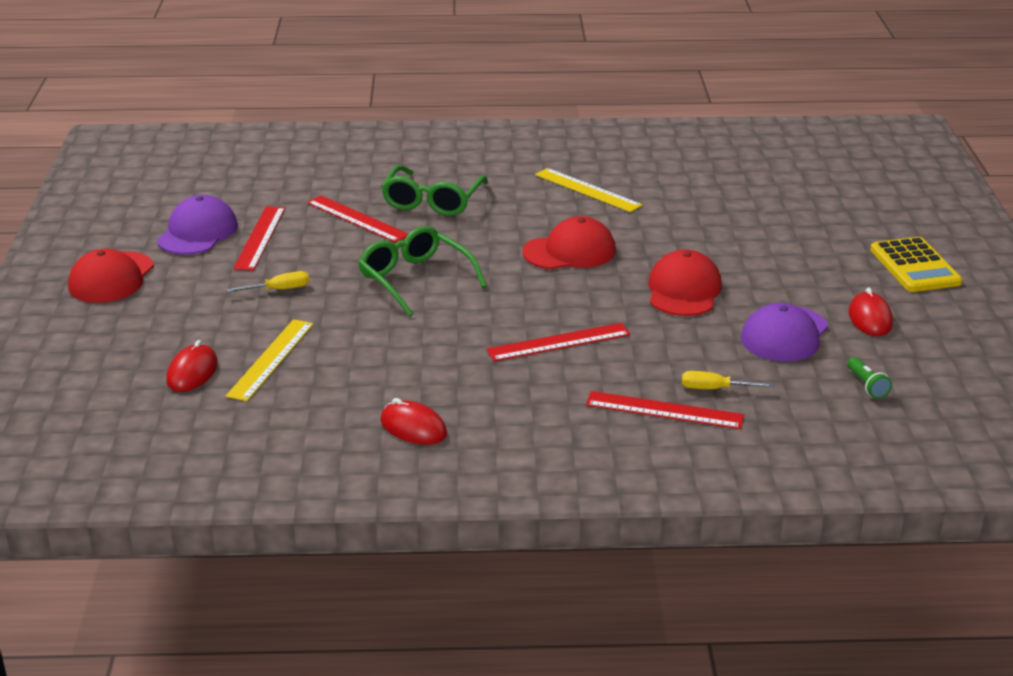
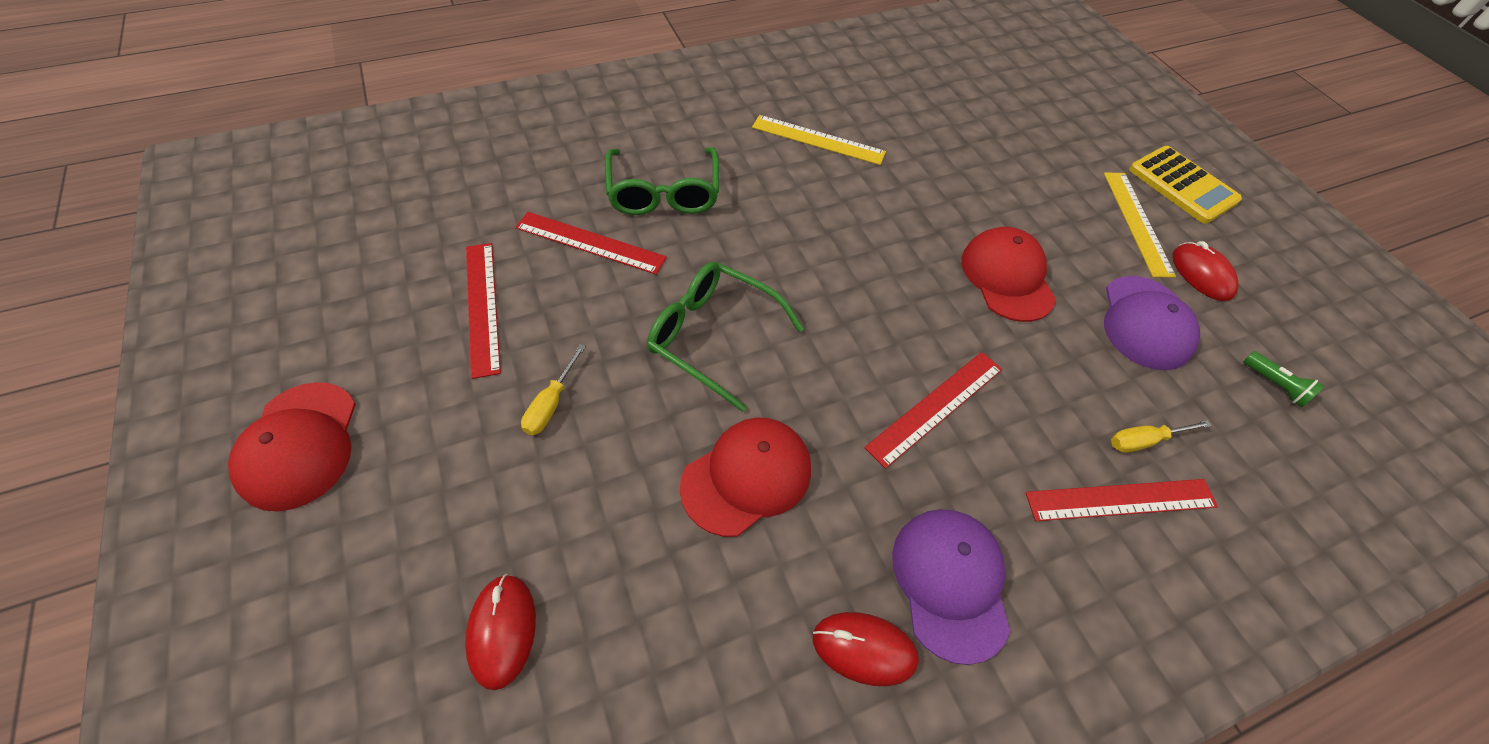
camera: 25 degrees left, 25 degrees up
(197, 232) = (393, 317): purple cap -> purple cap (950, 582)
(271, 359) = (604, 559): yellow ruler -> yellow ruler (1137, 222)
(279, 290) = (551, 404): yellow screwdriver -> yellow screwdriver turned 150 degrees clockwise
(569, 251) = (856, 242): red cap -> red cap (747, 477)

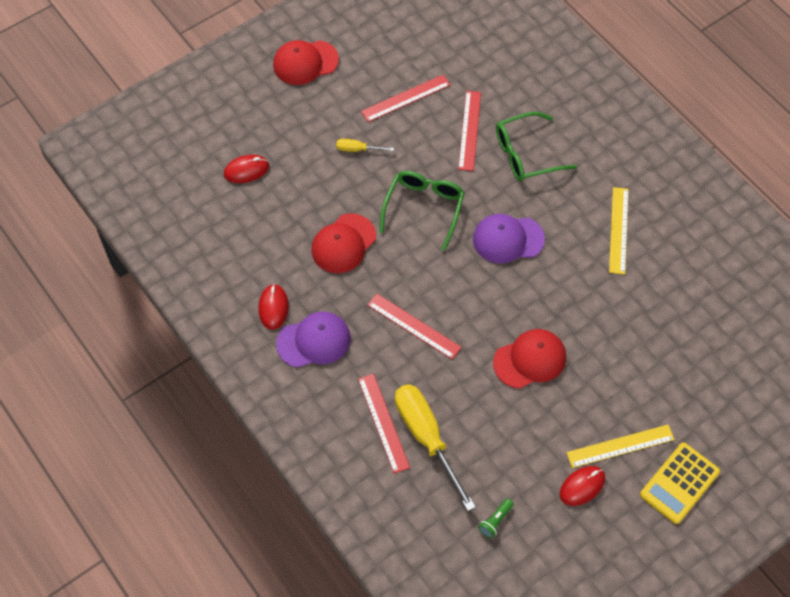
camera: 80 degrees right, 5 degrees up
(747, 477) = (343, 243): red cap -> red cap turned 90 degrees clockwise
(1144, 440) = (426, 437): yellow screwdriver -> yellow screwdriver, size x2.21
(1146, 322) = (521, 445): purple cap -> purple cap (508, 239)

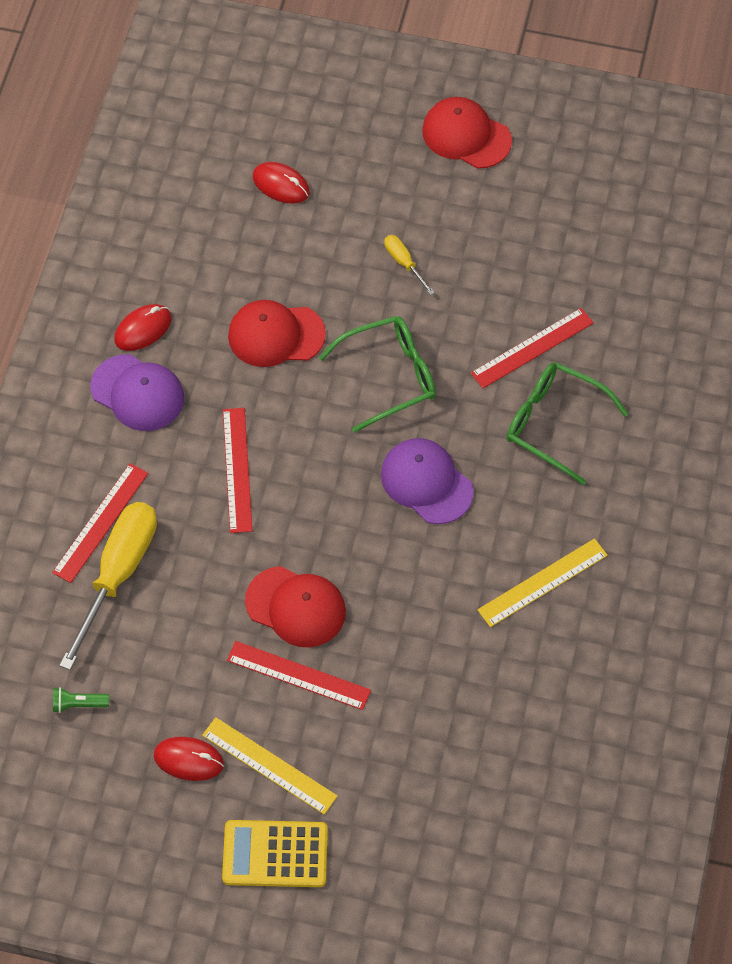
camera: 50 degrees right, 0 degrees up
(405, 98) = (513, 259): red ruler -> red ruler (298, 675)

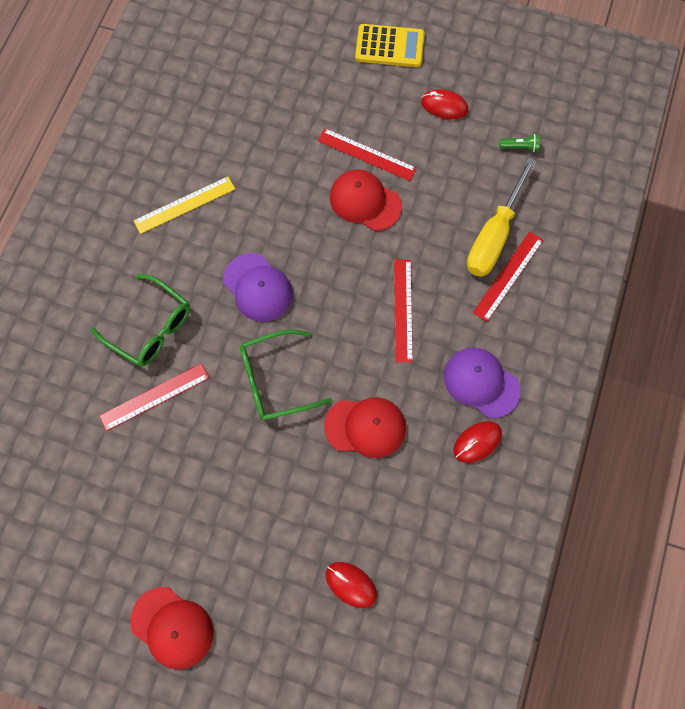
camera: 175 degrees left, 10 degrees up
(269, 765) = (390, 99): yellow ruler -> none
(404, 263) = (249, 489): yellow screwdriver -> none

